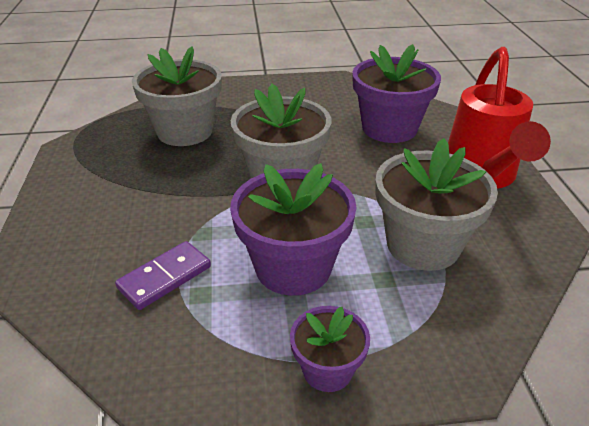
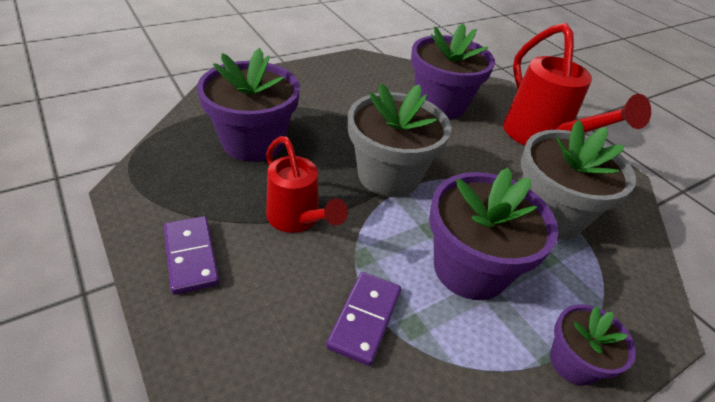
camera: 30 degrees left, 5 degrees up
(73, 201) = (191, 256): none -> purple domino
(172, 194) = (297, 220): none -> red watering can
(185, 131) = (253, 142): grey flower pot -> purple flower pot

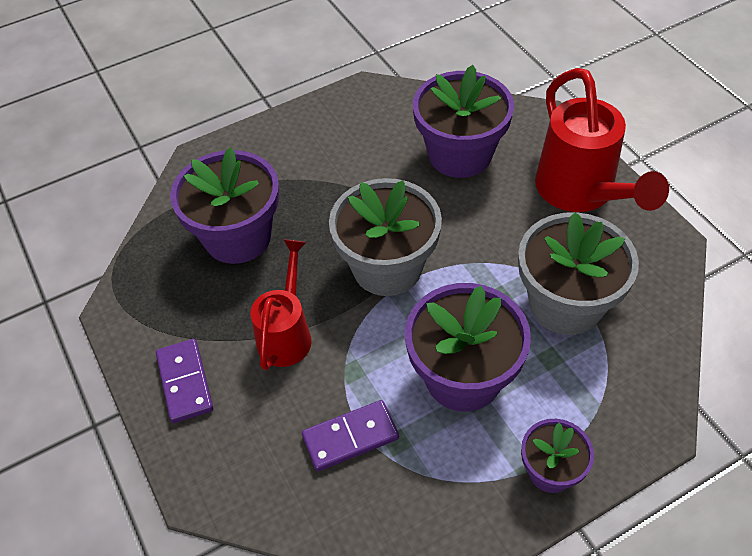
camera: 10 degrees right, 10 degrees up
(297, 220) = (287, 333): red watering can -> red watering can turned 135 degrees counterclockwise
(364, 318) = (350, 437): purple domino -> purple domino turned 45 degrees clockwise

